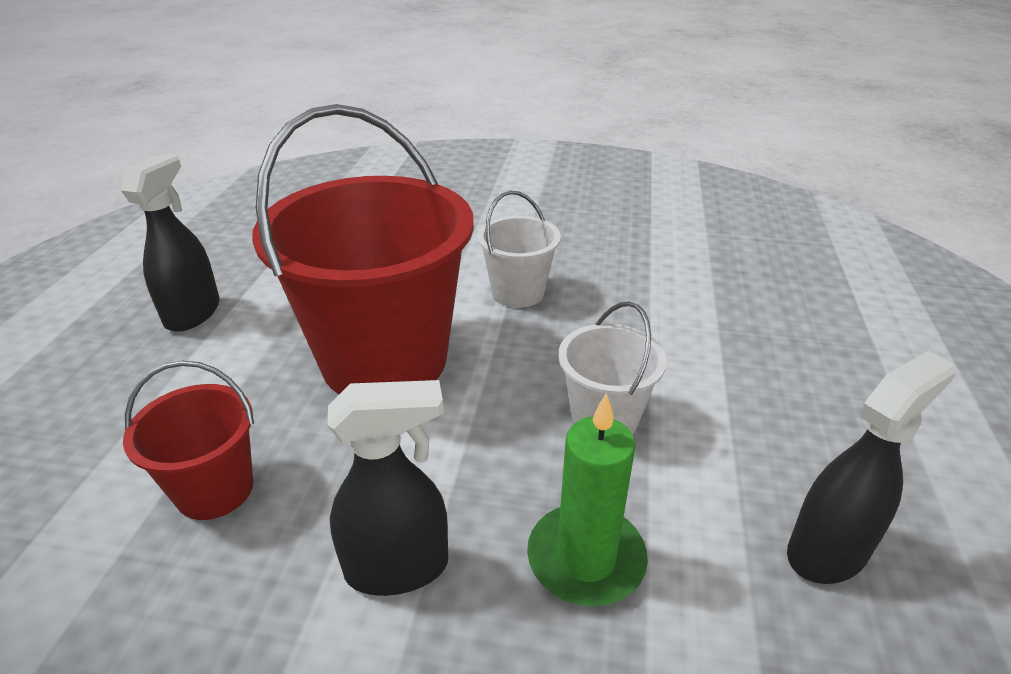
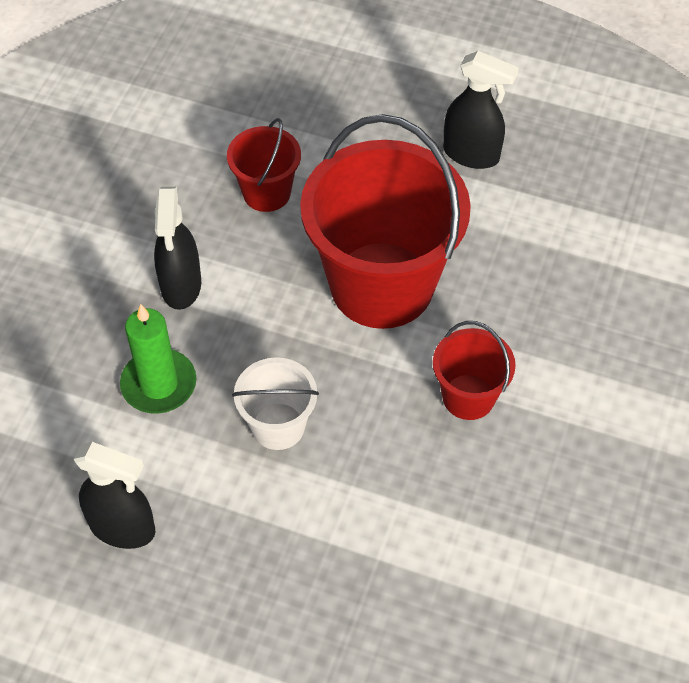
camera: 100 degrees right, 20 degrees up
(518, 292) = (468, 397): white bucket -> red bucket
(828, 551) = (123, 528): black spray bottle -> black spray bottle turned 45 degrees counterclockwise

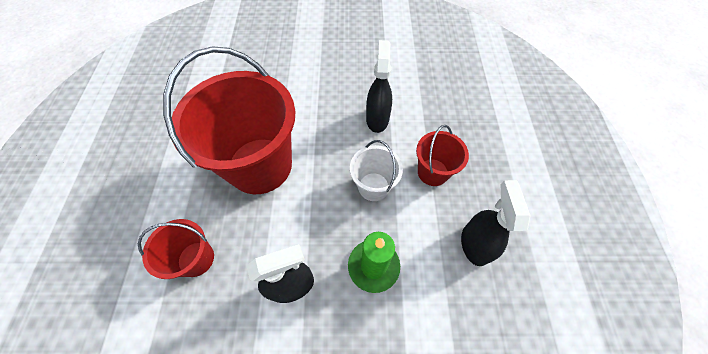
camera: 110 degrees left, 5 degrees up
(468, 397) = (321, 108): red bucket -> red bucket (432, 172)
(471, 154) = (148, 148): black spray bottle -> black spray bottle (377, 119)

